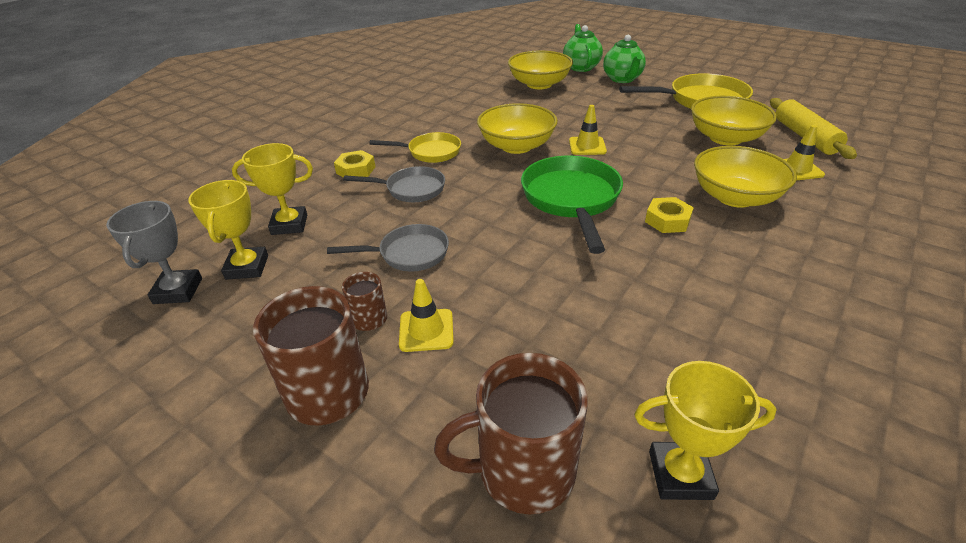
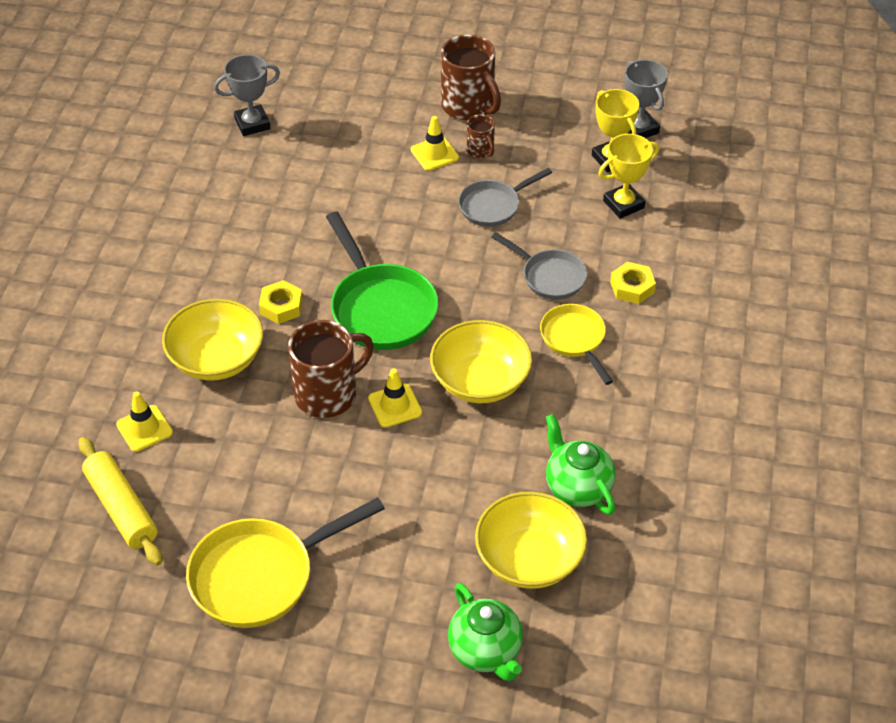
camera: 155 degrees right, 10 degrees up
(411, 189) = (549, 276): grey pan -> grey pan turned 120 degrees counterclockwise
(430, 152) = (574, 340): yellow pan -> yellow pan turned 90 degrees clockwise
(523, 471) = (334, 103): brown mug -> brown mug (328, 394)
(622, 79) = (399, 621): green teapot -> green teapot (577, 487)
(680, 475) = (252, 124): yellow trophy -> grey trophy
(725, 138) = (225, 475): yellow bowl -> none

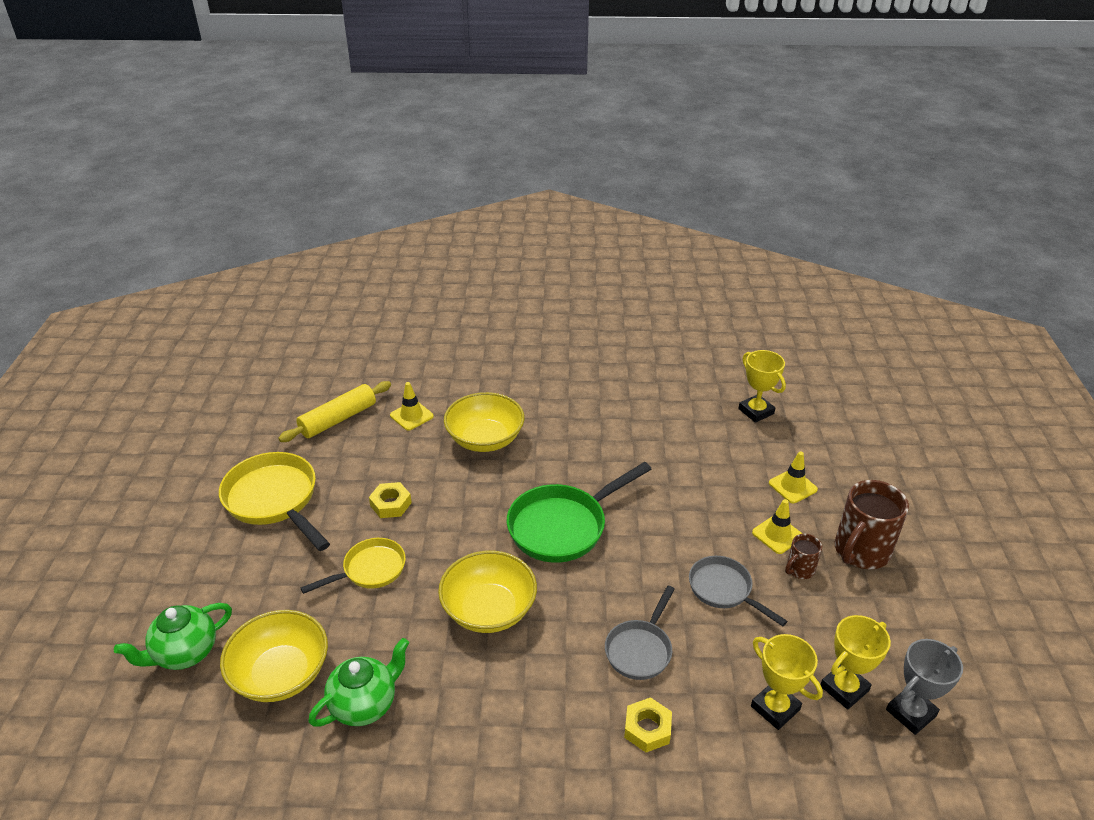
camera: 80 degrees right, 10 degrees down
(252, 124) = (756, 411): grey trophy -> yellow trophy
(281, 306) = (549, 465): yellow nut -> yellow nut (391, 504)
(328, 394) = (458, 508): brown mug -> none
(395, 406) = (451, 553): yellow traffic cone -> yellow traffic cone (792, 486)
(574, 340) = (557, 681): yellow pan -> yellow pan (370, 570)

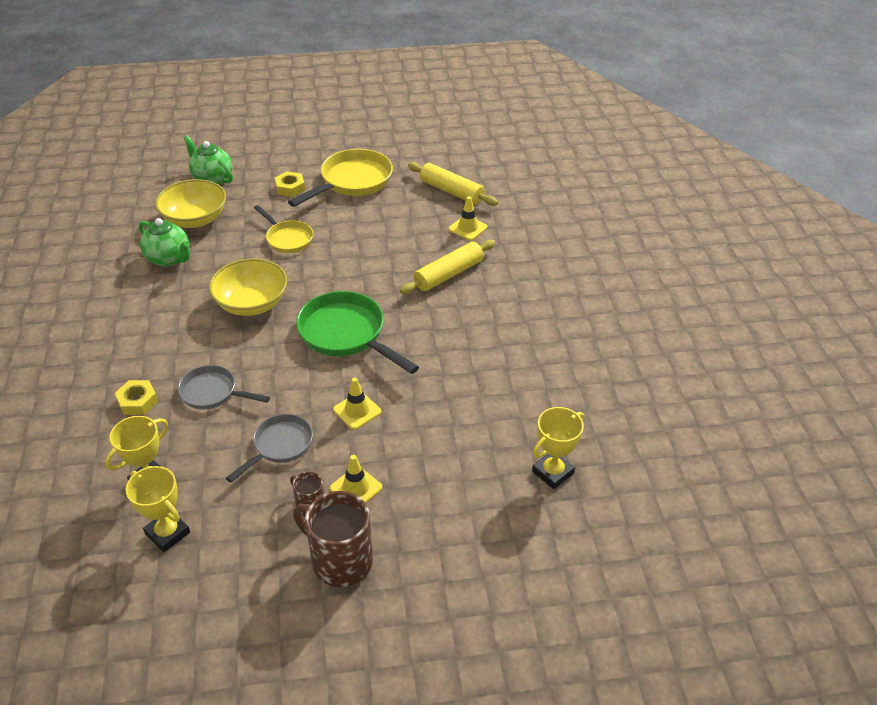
camera: 80 degrees right, 5 degrees up
(391, 504) = (357, 236): yellow nut -> yellow nut (290, 188)
(485, 439) = (448, 274): yellow bowl -> yellow rolling pin
(792, 486) = (431, 503): yellow traffic cone -> yellow traffic cone (357, 411)
(911, 713) = (138, 584): grey trophy -> none

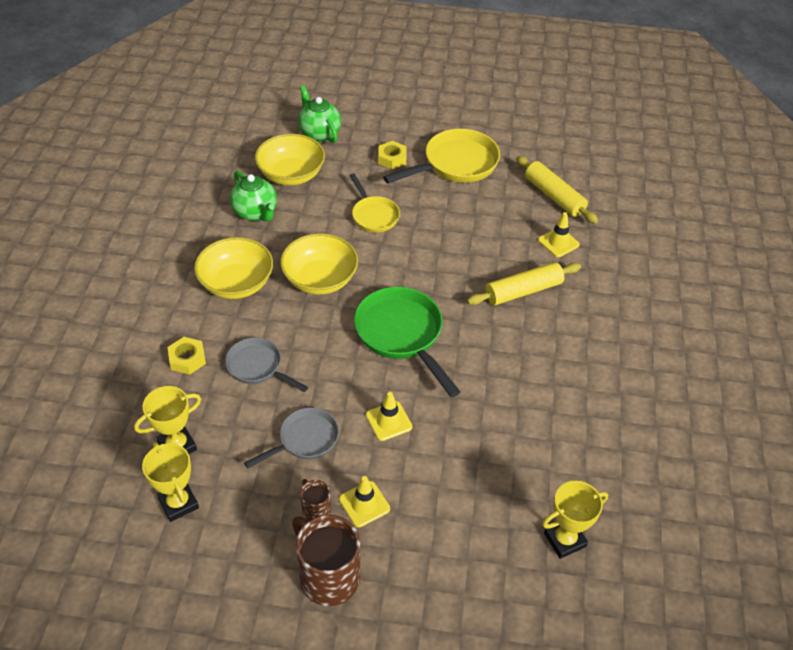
camera: 15 degrees right, 5 degrees up
(168, 324) = (236, 283): none -> yellow bowl

